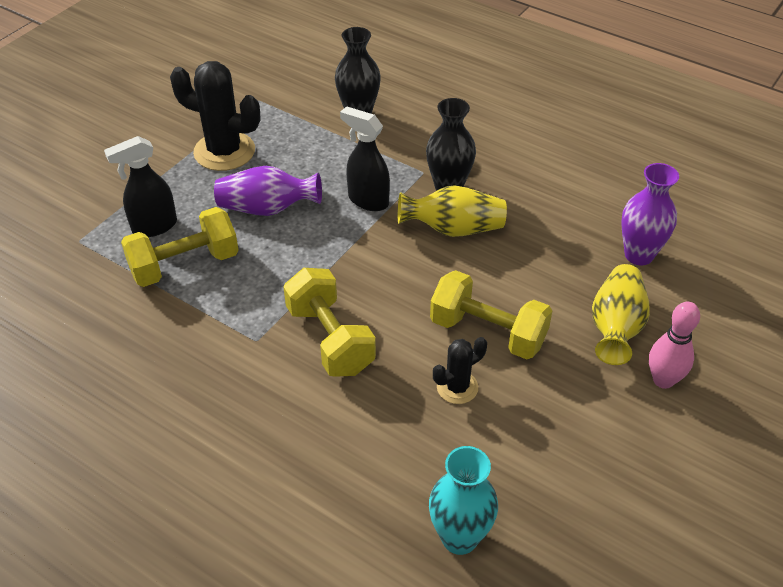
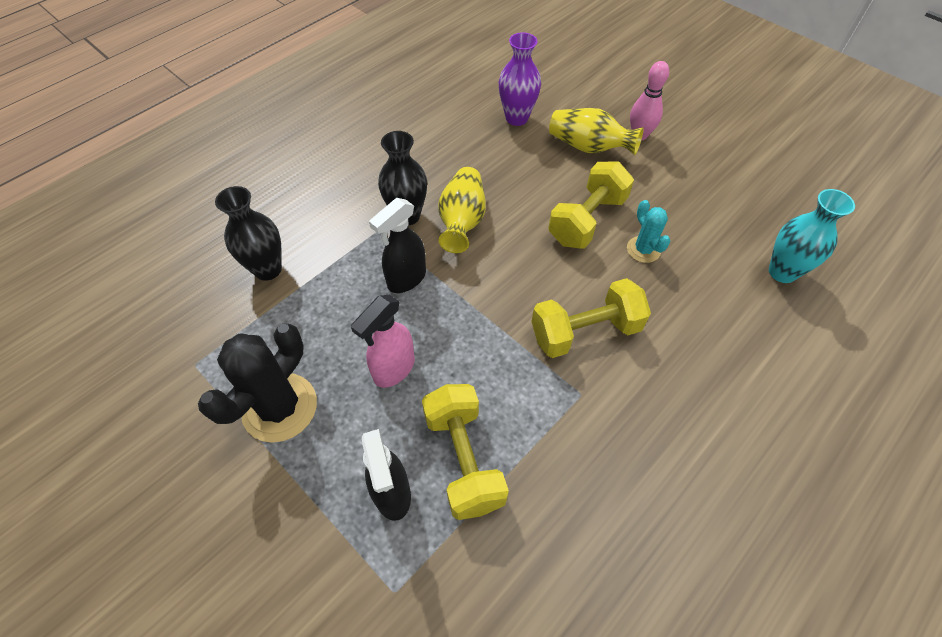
camera: 80 degrees left, 10 degrees up
(267, 208) = (393, 369): purple vase -> pink spray bottle
(457, 387) = (643, 249): black cactus -> turquoise cactus

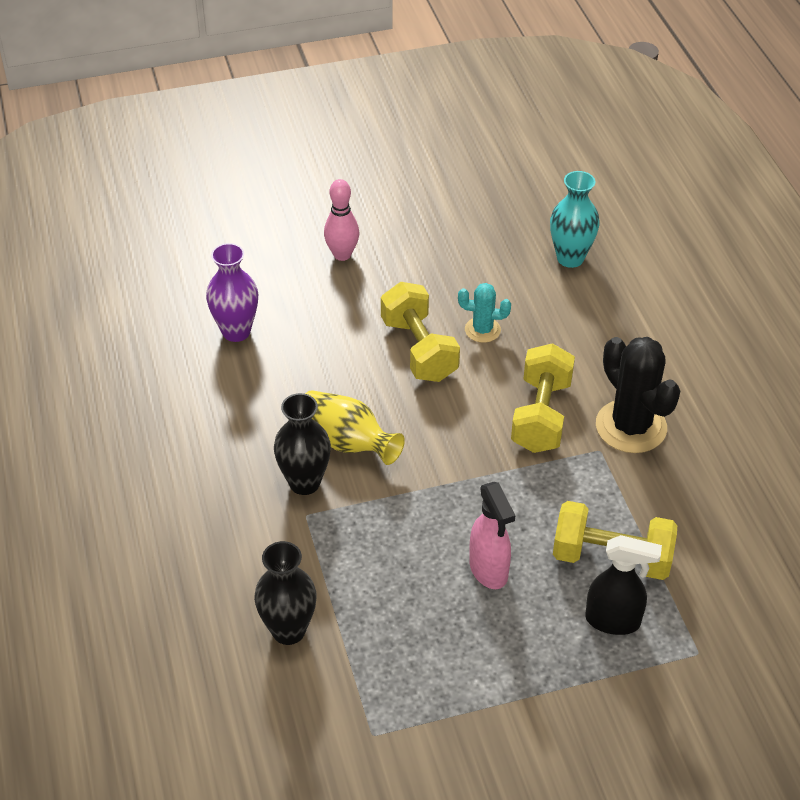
camera: 60 degrees left, 10 degrees down
(280, 407) = (473, 676): black cactus -> black cactus (631, 427)
(406, 279) = (389, 518): black spray bottle -> none
(588, 147) = (326, 299): yellow vase -> none

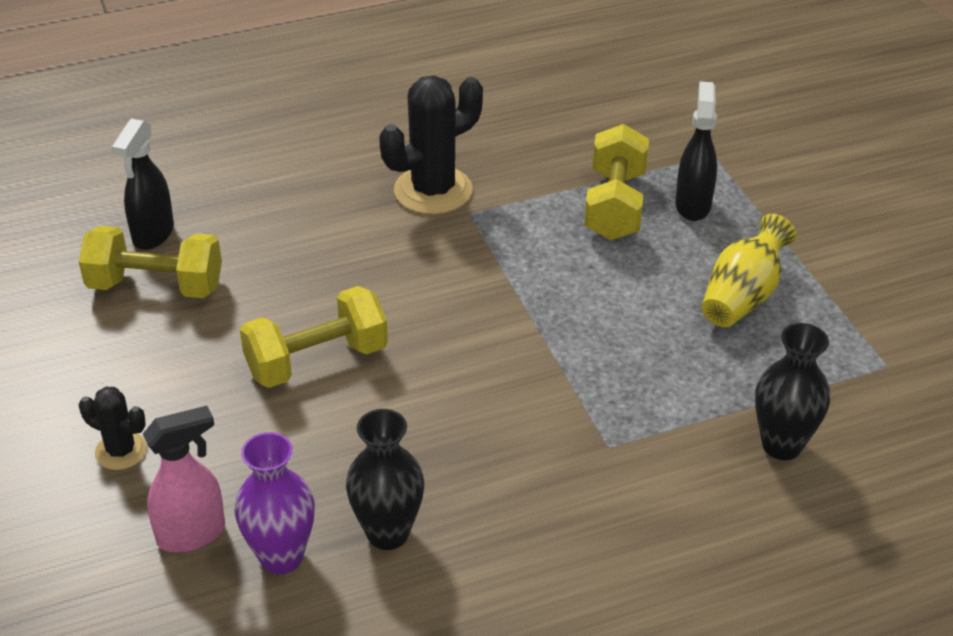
camera: 95 degrees left, 5 degrees down
(304, 483) = (558, 452): black vase -> black vase (388, 533)
(342, 255) = (121, 451): pink bowling pin -> black cactus
(347, 442) = (484, 417): yellow vase -> yellow vase (742, 296)
(482, 330) = (281, 305): turquoise cactus -> none
(488, 570) = (653, 290): pink spray bottle -> pink spray bottle (192, 534)
(541, 416) = (423, 255): yellow dumbbell -> yellow dumbbell (156, 286)
(570, 258) = (153, 234): turquoise vase -> black spray bottle

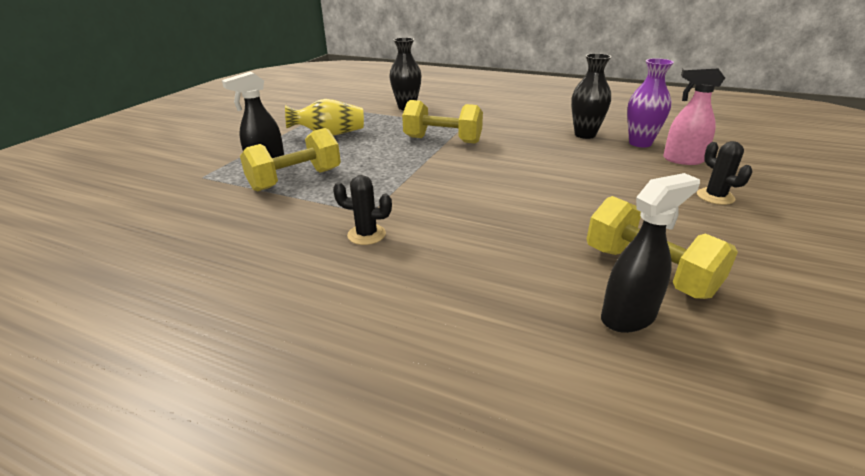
camera: 135 degrees left, 10 degrees down
(317, 361) = (560, 188): yellow dumbbell -> yellow dumbbell (442, 140)
(433, 191) = (366, 235): black cactus -> black cactus, size x0.54

